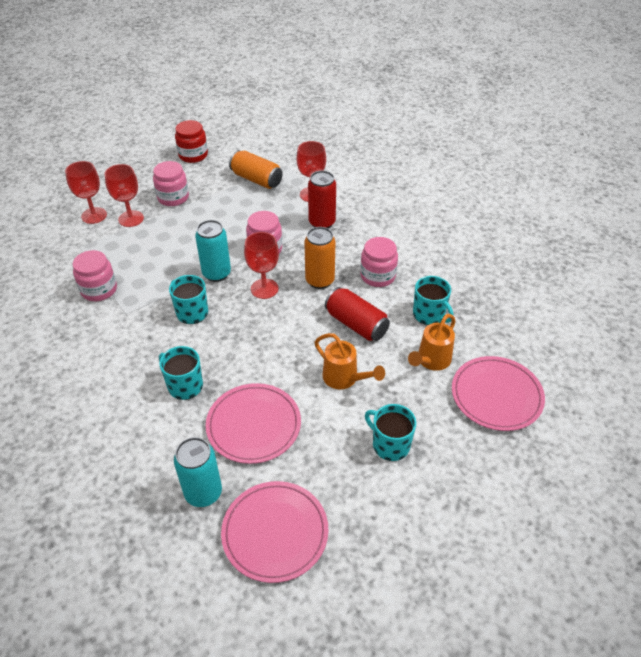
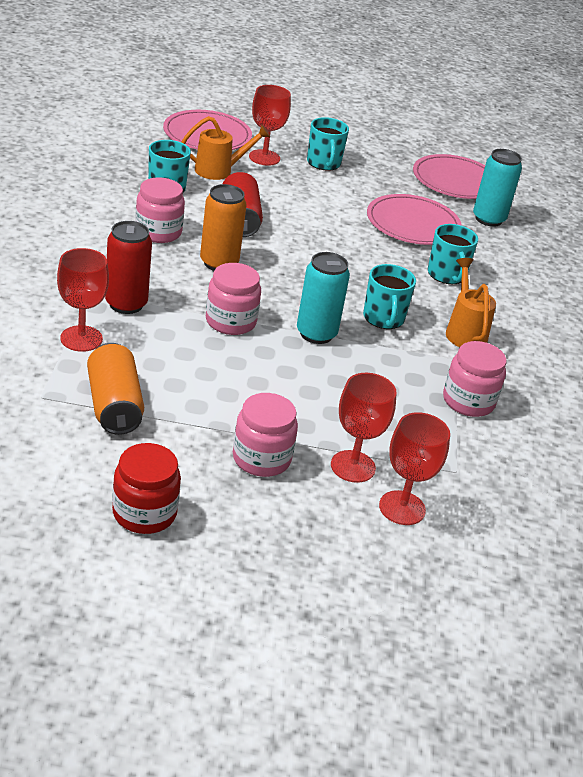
camera: 145 degrees left, 10 degrees down
(264, 289) = (284, 291): red goblet -> red goblet (264, 157)
(344, 378) = (304, 203): orange watering can -> orange watering can (464, 332)

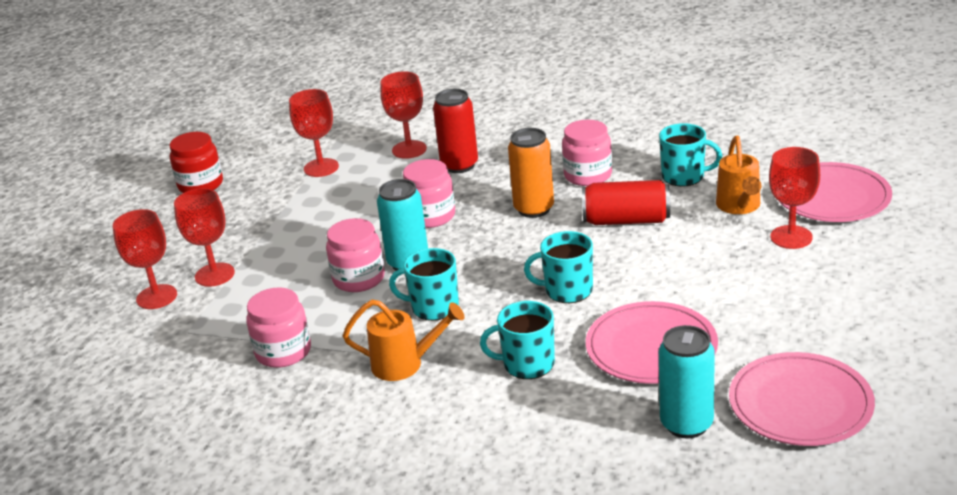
camera: 110 degrees right, 5 degrees down
(114, 405) = (321, 168): orange can -> red goblet
(261, 458) = (239, 231): pink jar -> pink jar (359, 279)
(324, 163) = (799, 282): turquoise mug -> turquoise mug (567, 290)

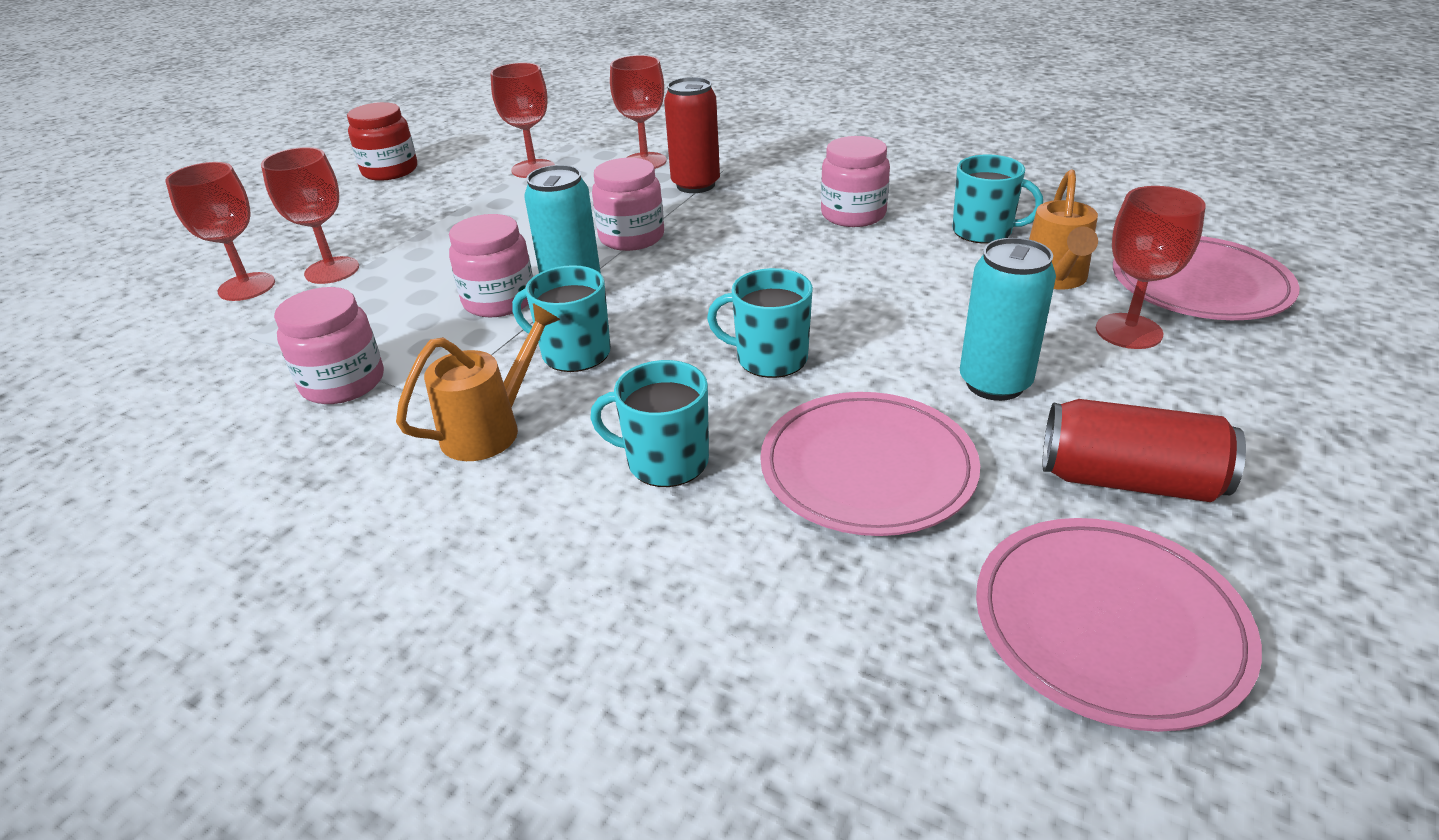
camera: 10 degrees right, 5 degrees up
(404, 364) = (490, 429): orange watering can -> orange watering can turned 60 degrees counterclockwise
(534, 209) = (767, 245): orange can -> none
(626, 220) = (887, 276): red can -> red can (1129, 480)
(686, 424) = (889, 622): turquoise can -> turquoise can (994, 383)

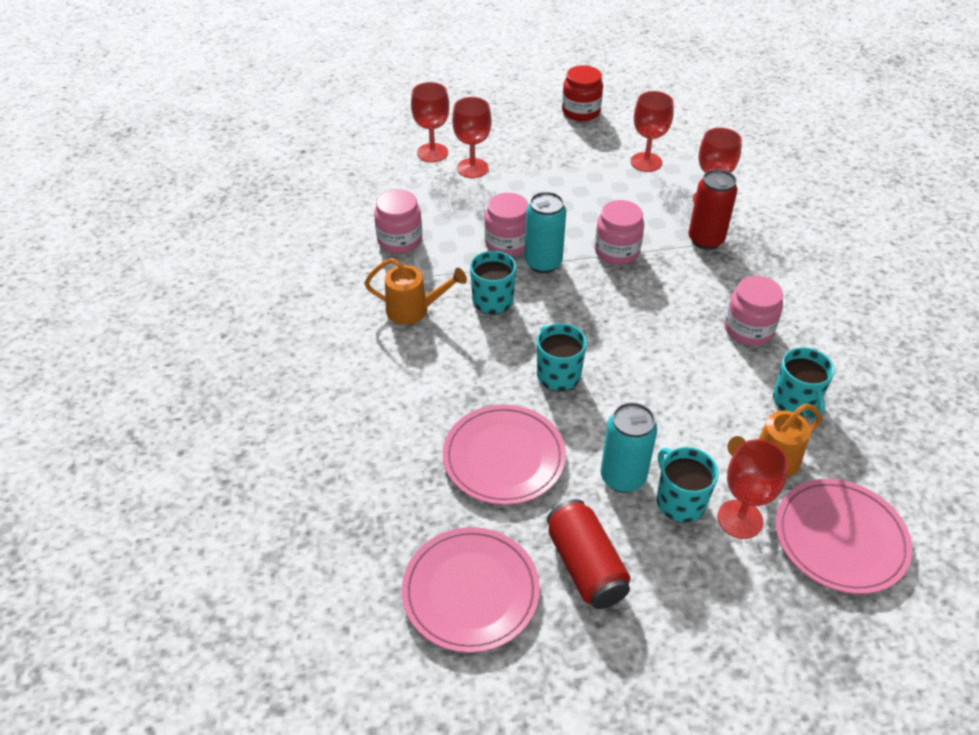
camera: 50 degrees right, 10 degrees up
(665, 461) = (445, 382): turquoise mug -> turquoise mug (679, 501)

